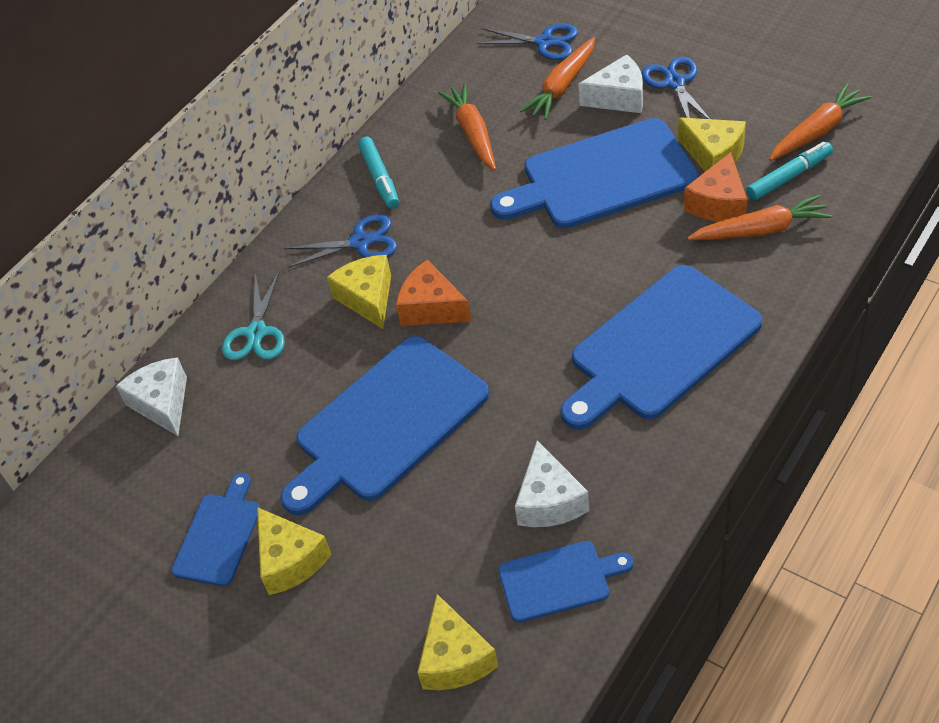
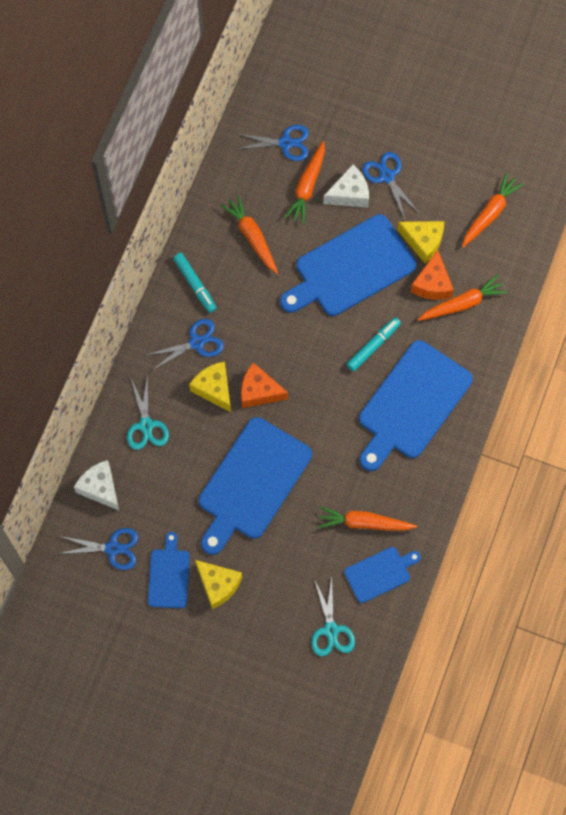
camera: 20 degrees left, 20 degrees up
(149, 486) = (113, 548): none -> blue scissors
(455, 658) = (331, 630): yellow cheese -> turquoise scissors
(549, 501) = (364, 523): white cheese -> orange carrot
(789, 177) = (475, 256): turquoise marker -> turquoise marker (373, 346)

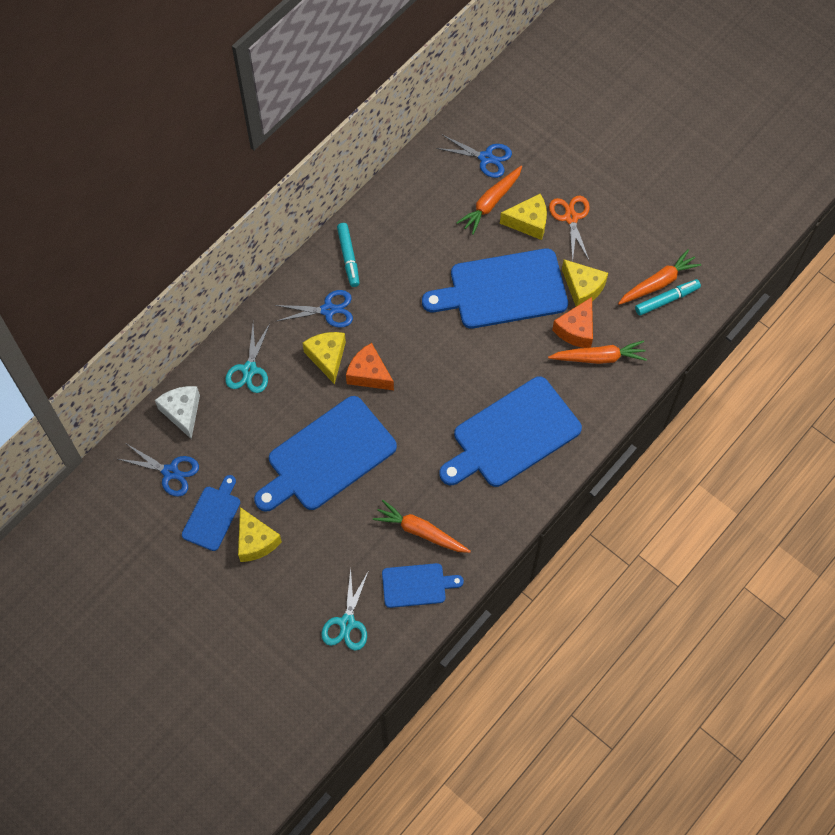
camera: 20 degrees right, 5 degrees down
(252, 237) = (420, 231): orange carrot -> none
(349, 194) = (528, 222): white cheese -> yellow cheese
(373, 346) = (496, 368): turquoise marker -> turquoise marker (667, 300)
(387, 176) = (571, 218): blue scissors -> orange scissors

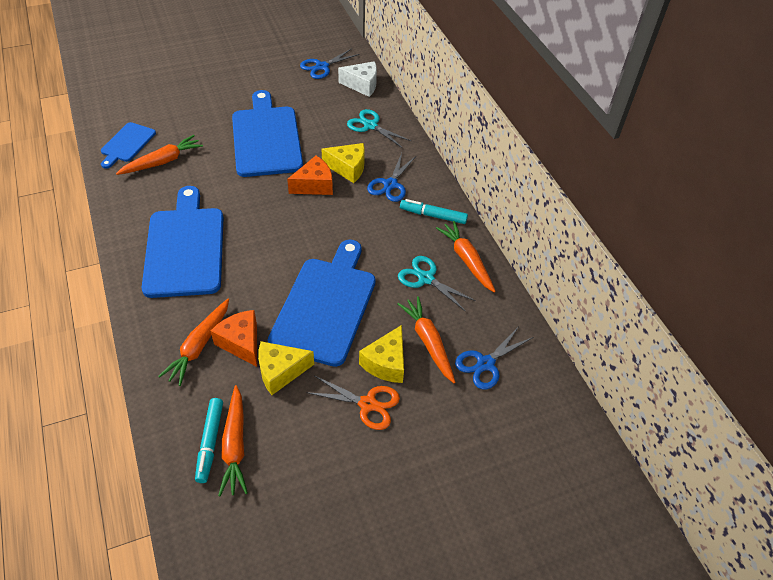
camera: 115 degrees right, 15 degrees down
(212, 516) = (273, 73): blue cutting board -> none
(255, 541) = (237, 85): yellow cheese -> none
(347, 623) = (139, 103): turquoise scissors -> turquoise scissors (426, 278)
(387, 210) = (466, 260): none -> orange carrot

